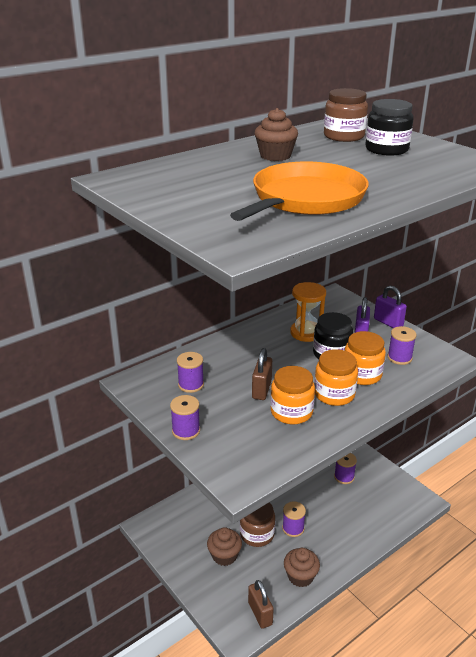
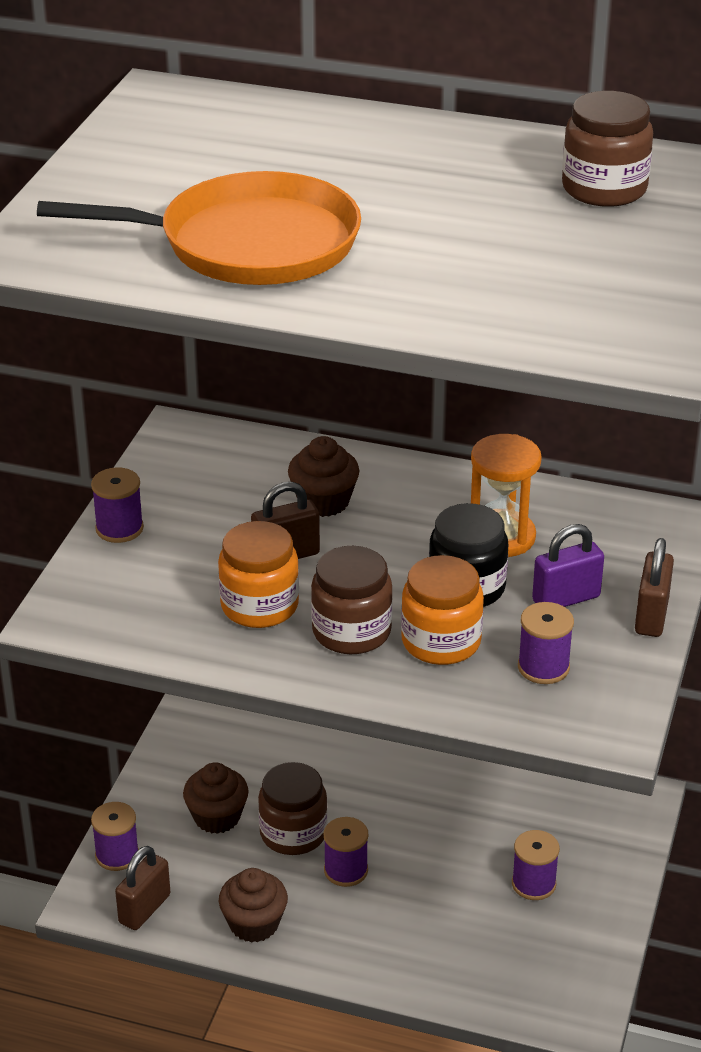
camera: 55 degrees right, 5 degrees up
(191, 385) = (228, 485): purple spool -> purple spool (117, 855)
(275, 156) = (412, 166): brown cupcake -> brown cupcake (323, 502)
(334, 394) = (351, 631): orange jar -> brown jar
(386, 149) = (583, 244): black jar -> none
(388, 322) = (651, 616): purple padlock -> brown padlock

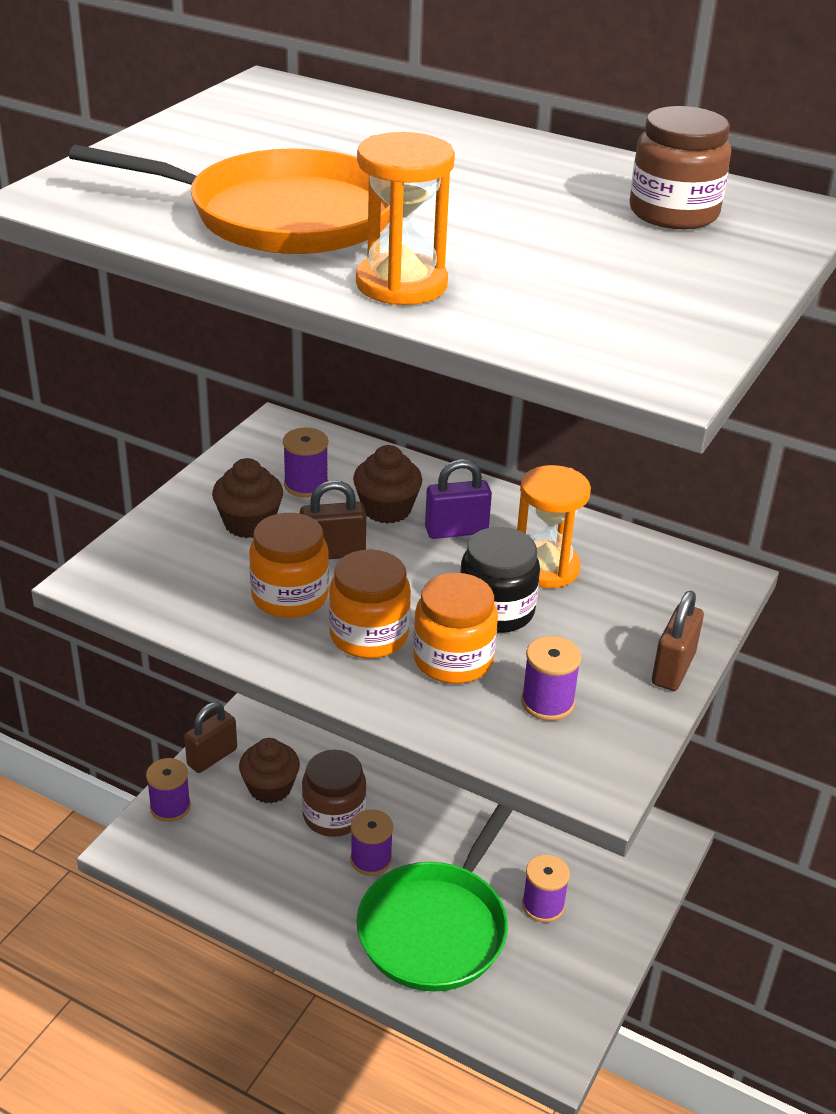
camera: 10 degrees right, 0 degrees up
(119, 528) = (188, 505): purple spool -> purple spool (306, 485)
(145, 909) = (177, 862): brown padlock -> brown padlock (212, 757)
(254, 924) = (271, 895): brown cupcake -> brown cupcake (249, 523)
(351, 631) = (369, 635): brown jar -> orange jar
(391, 301) = (401, 284): none -> orange hourglass
(432, 924) = (436, 927): none -> green pan
(566, 599) = (591, 637): purple padlock -> purple padlock (456, 531)

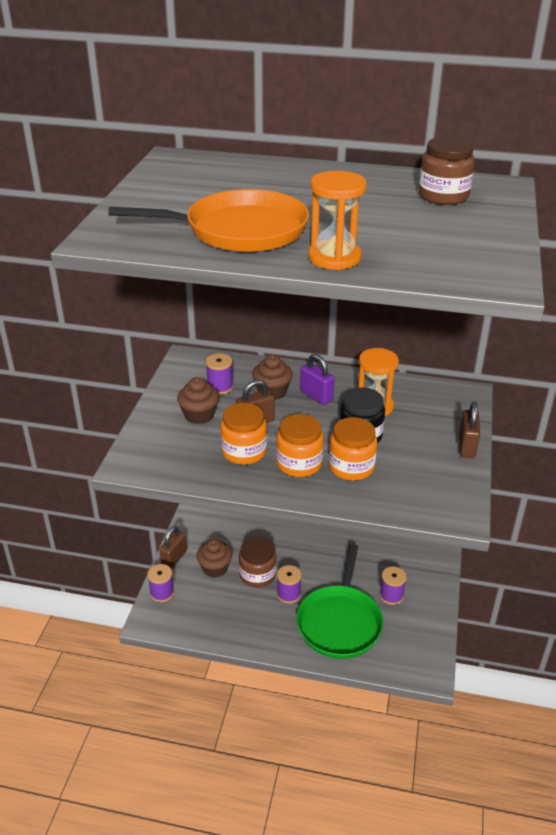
camera: 15 degrees left, 0 degrees up
(456, 531) = (316, 396): purple padlock -> purple padlock turned 75 degrees clockwise
(547, 702) = (412, 479): purple spool -> none

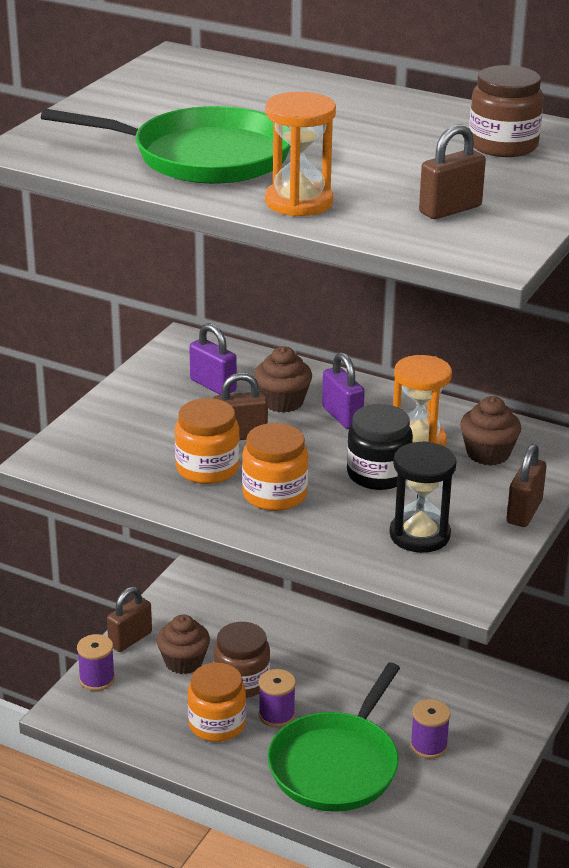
camera: 15 degrees right, 5 degrees down
(199, 415) = (168, 416): brown cupcake -> brown cupcake (488, 453)
(220, 387) = (213, 385): purple spool -> purple padlock
(239, 230) = (203, 157): orange pan -> green pan
(351, 467) = (344, 510): orange jar -> orange jar (217, 724)
(409, 477) = (419, 535): none -> black hourglass
(445, 249) = (450, 209): none -> brown padlock

